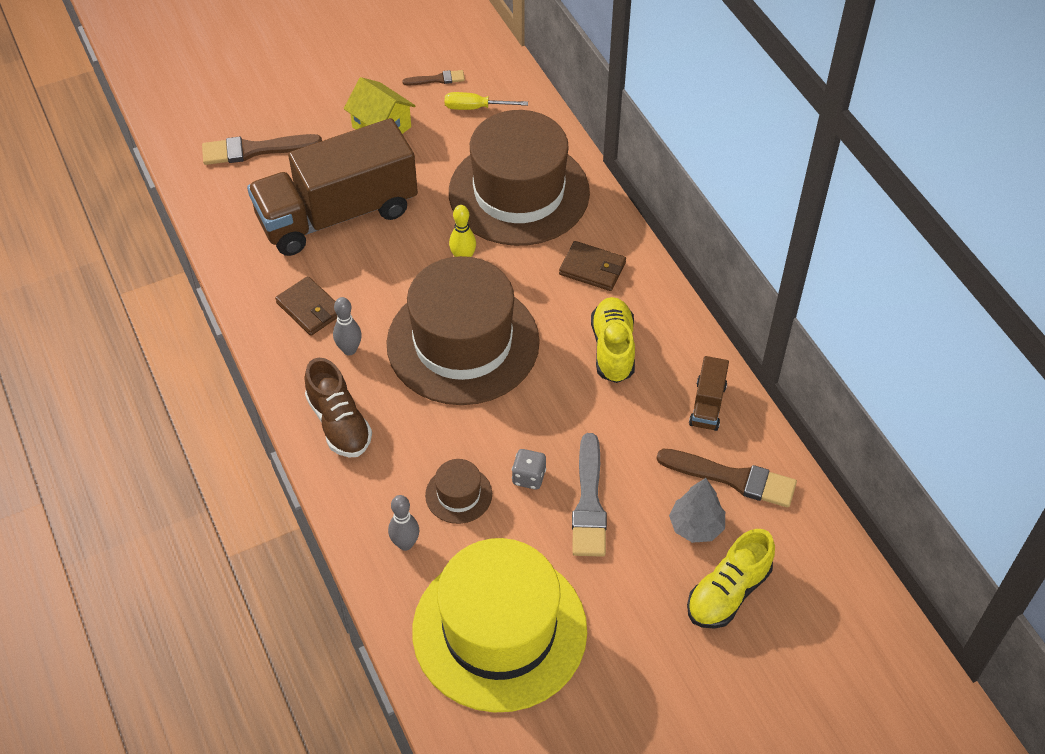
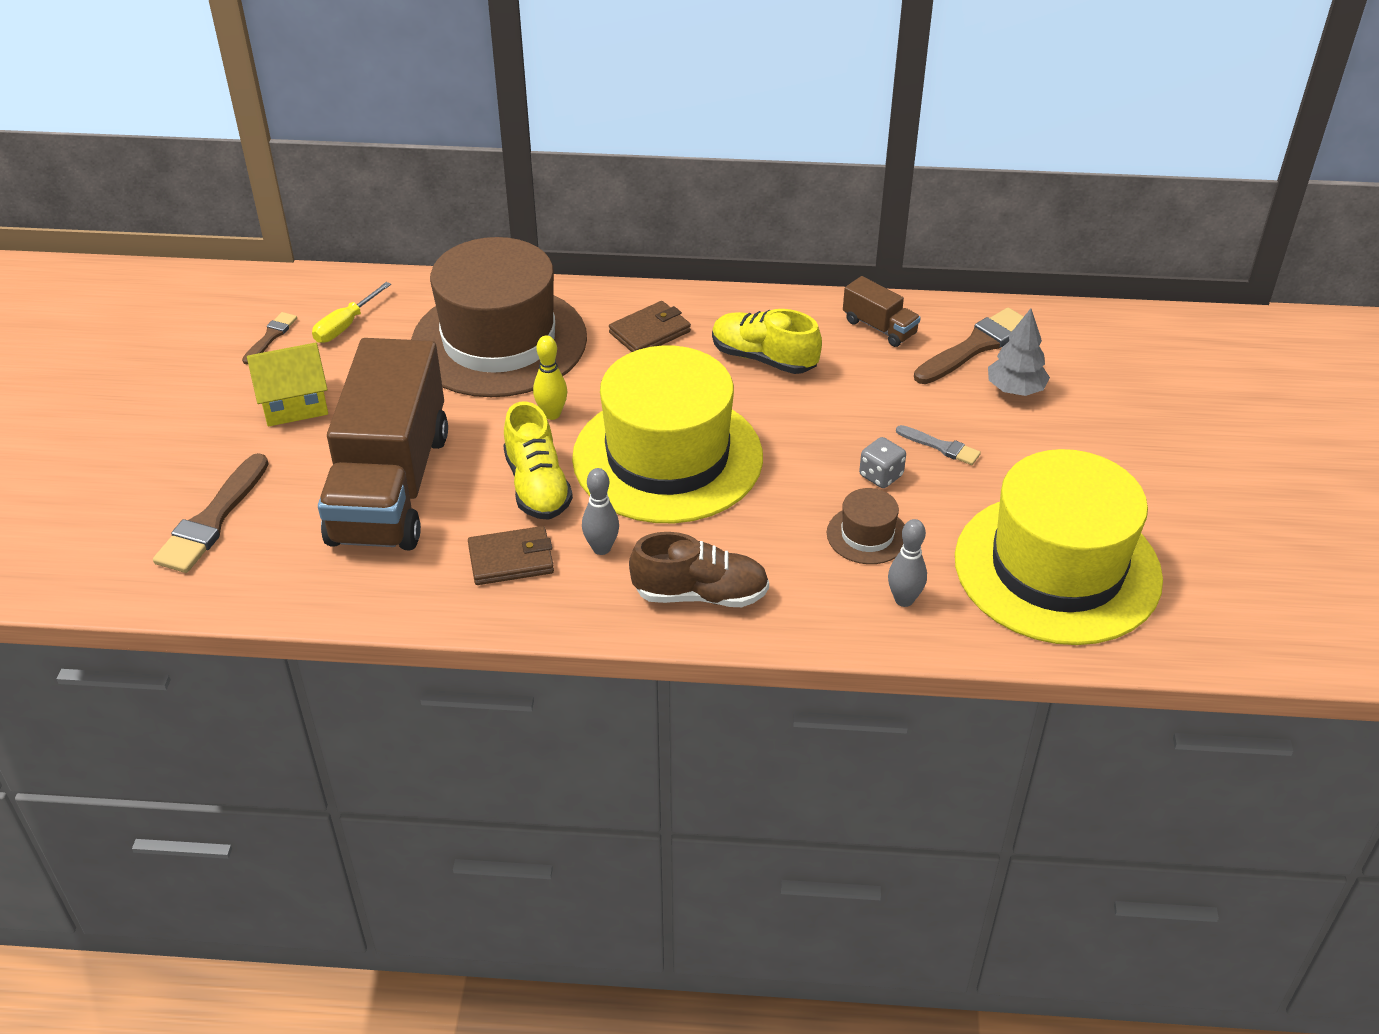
camera: 60 degrees left, 10 degrees down
(463, 343) = (667, 457): brown hat -> yellow hat
(589, 502) = (941, 447): grey brush -> grey brush, size x0.54
(728, 592) = (1101, 400): yellow shoe -> yellow shoe (537, 486)

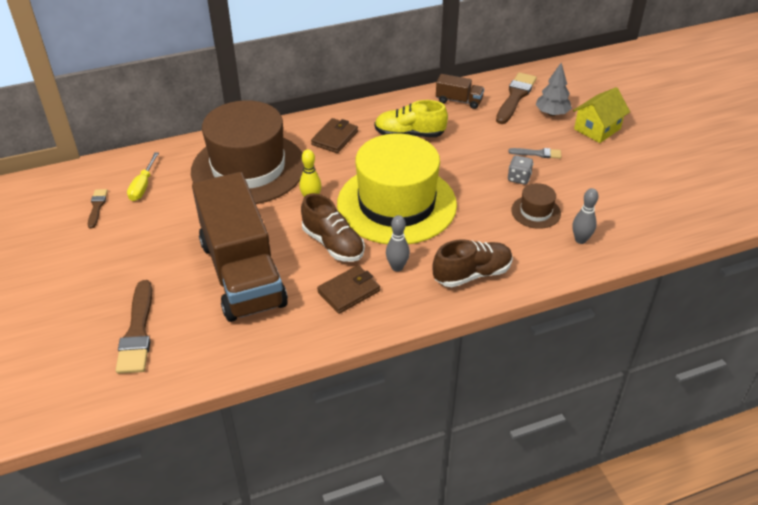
camera: 25 degrees left, 0 degrees up
(294, 404) = (142, 243): yellow house -> yellow house (597, 129)
(537, 486) = (333, 244): yellow shoe -> brown shoe
(1057, 568) = (642, 198): yellow hat -> none

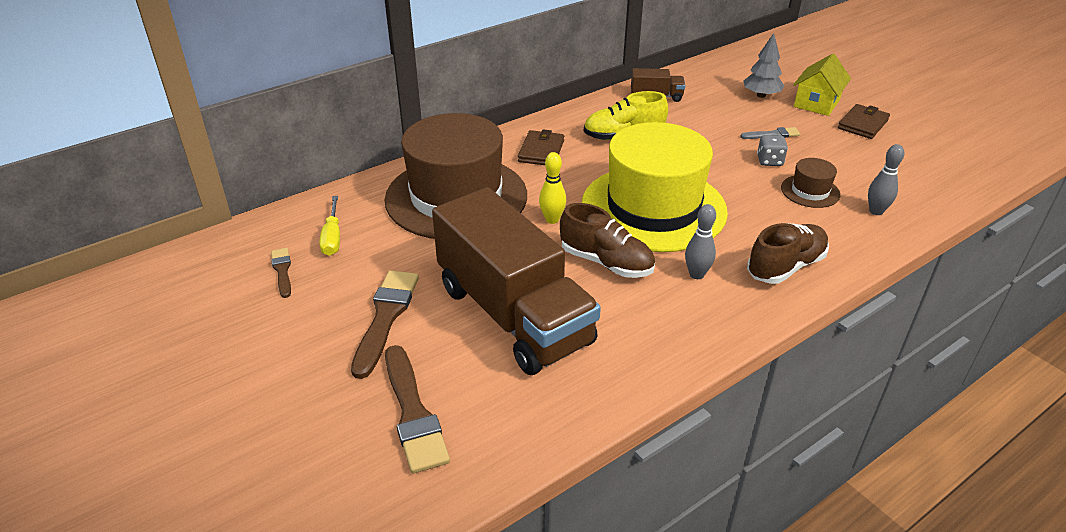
camera: 15 degrees left, 5 degrees down
(348, 291) = (657, 312): brown wallet -> brown wallet (862, 124)
(515, 97) = (713, 85): brown brush -> brown brush (385, 317)

